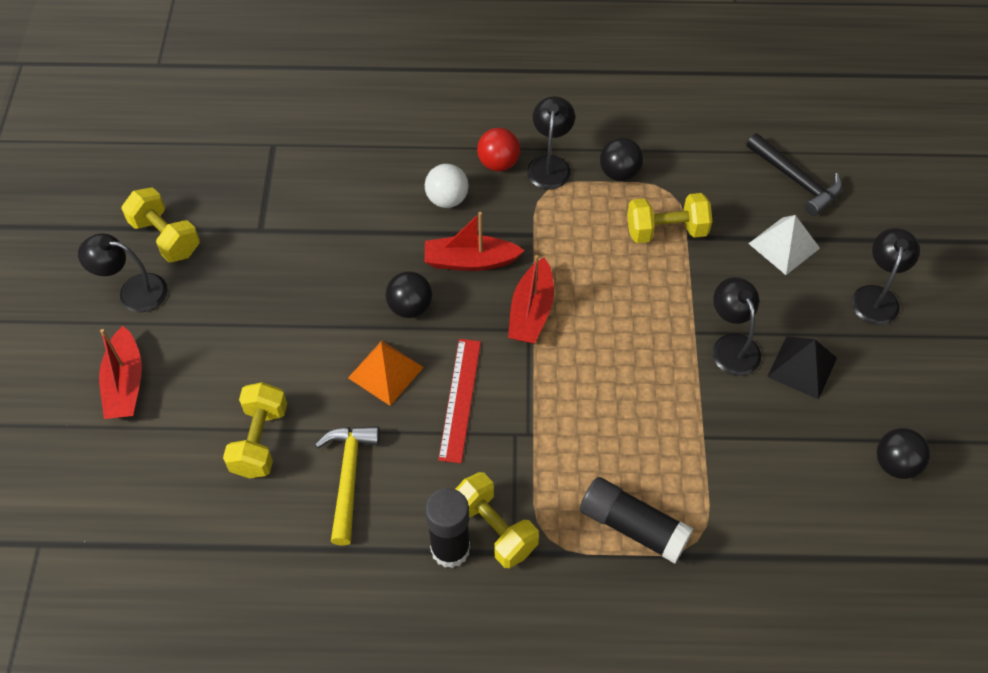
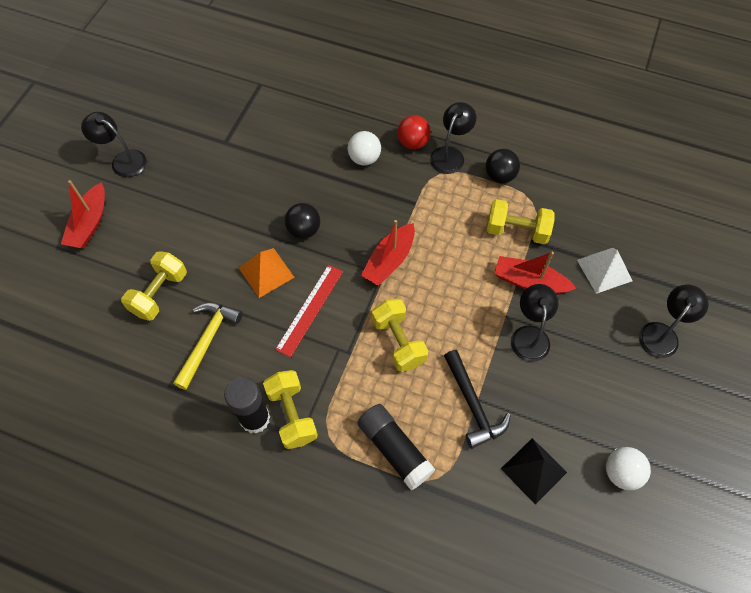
camera: 20 degrees right, 5 degrees up
(165, 237) = (160, 129): yellow dumbbell -> yellow dumbbell (398, 342)
(470, 261) = (361, 209): red boat -> red boat (529, 282)
(796, 180) = (636, 222): black hammer -> black hammer (473, 405)
(802, 367) = (578, 370): black pyramid -> black pyramid (533, 470)
(895, 464) = (621, 473): black ball -> white ball

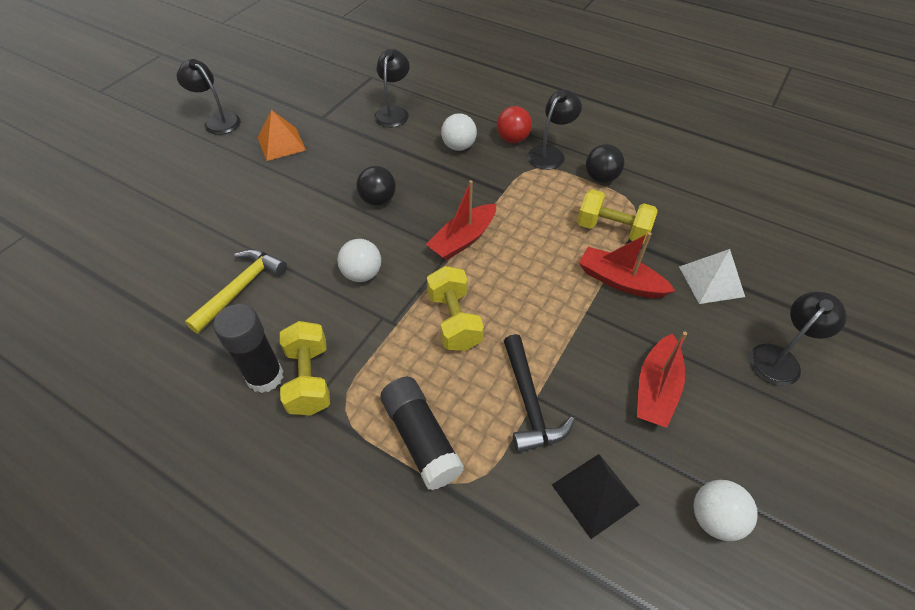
camera: 10 degrees right, 10 degrees down
(90, 223) = (163, 168): red boat -> red boat (656, 389)
(159, 293) = (207, 237): yellow dumbbell -> none
(266, 272) = (326, 233): orange pyramid -> orange pyramid (281, 143)
(309, 309) = (362, 274): red ruler -> white ball
(529, 335) = (612, 336): black lamp -> black lamp (393, 112)

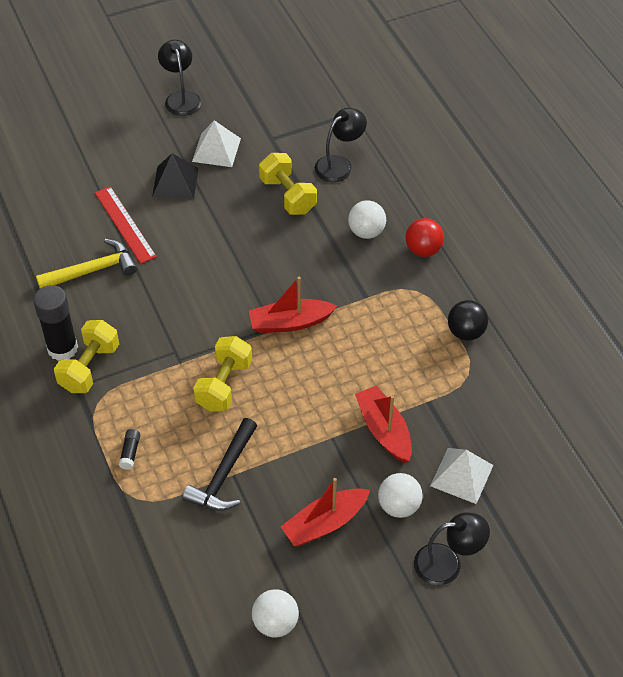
camera: 35 degrees right, 0 degrees up
(243, 235) = (125, 224): none -> red ruler
(281, 143) = (216, 149): orange pyramid -> white pyramid
(362, 274) = (187, 308): white ball -> white ball (399, 506)
(378, 200) = (252, 249): black ball -> none
(421, 438) = (130, 452): black glue stick -> black glue stick, size x0.45
(550, 153) = (444, 283): black lamp -> none
(595, 494) = (211, 558): black pyramid -> black pyramid (175, 182)
(612, 230) = (424, 385): yellow dumbbell -> yellow dumbbell (288, 196)

